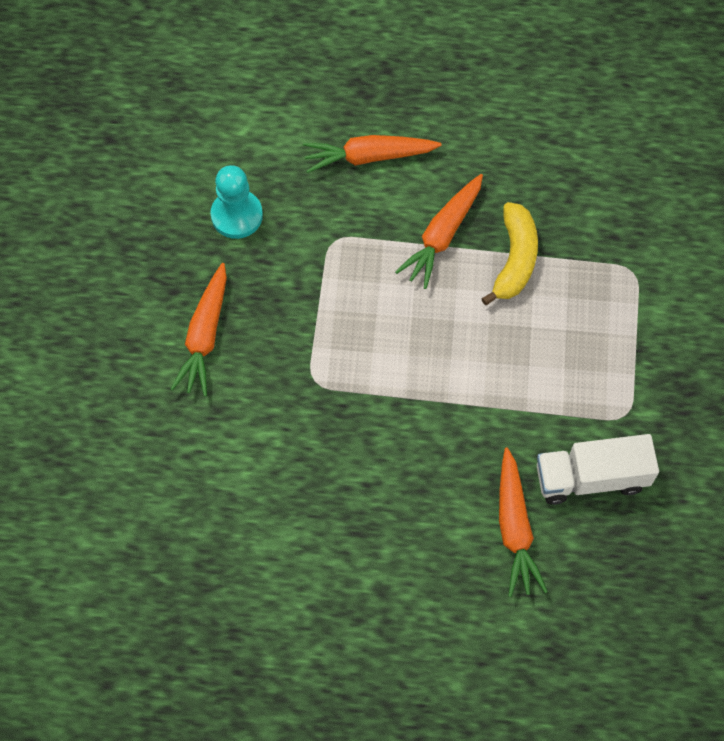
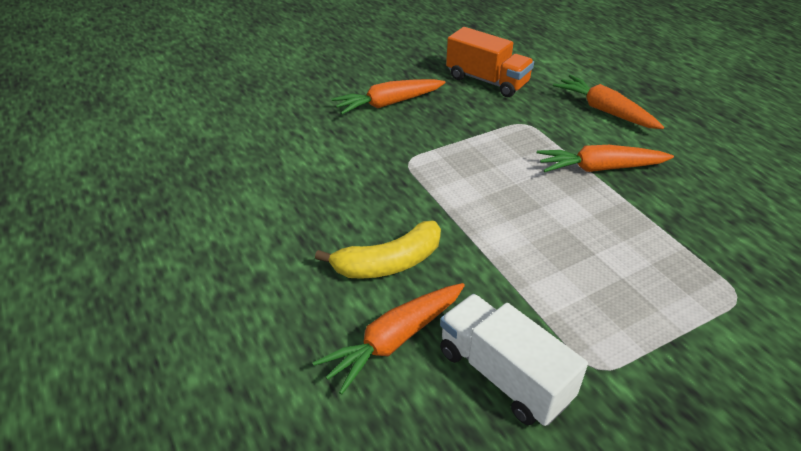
camera: 55 degrees right, 25 degrees down
(237, 215) = (487, 81): turquoise pawn -> orange truck
(514, 259) = (637, 215): yellow banana -> yellow banana (389, 263)

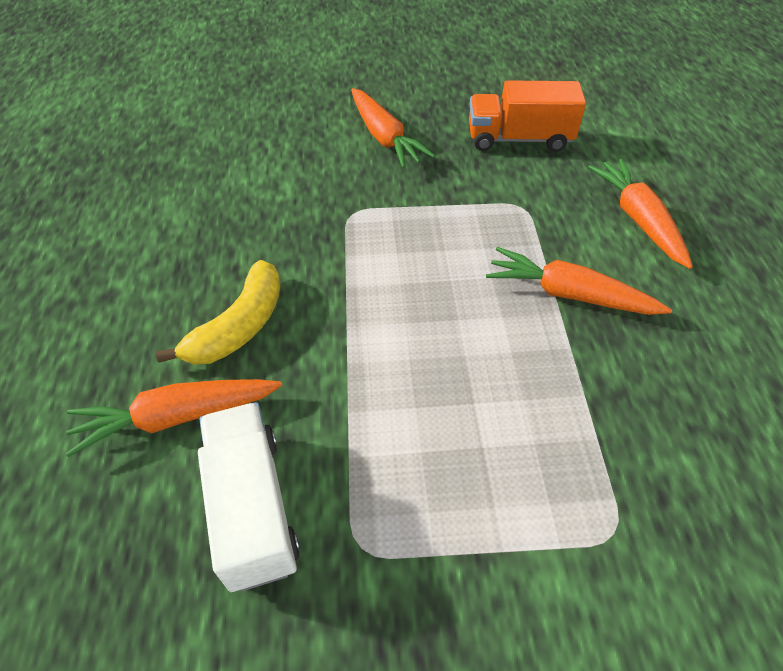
camera: 25 degrees right, 10 degrees up
(388, 104) = (384, 137): orange carrot -> orange carrot turned 120 degrees counterclockwise
(389, 263) = (239, 326): yellow banana -> yellow banana turned 60 degrees counterclockwise
(487, 81) = (519, 139): orange truck -> orange truck turned 120 degrees clockwise

